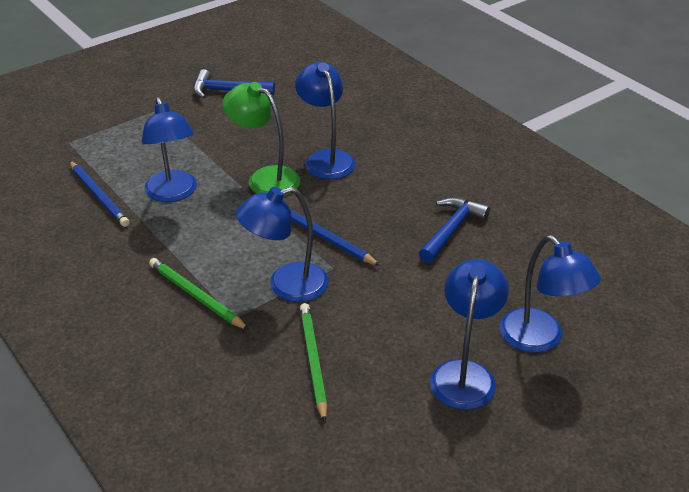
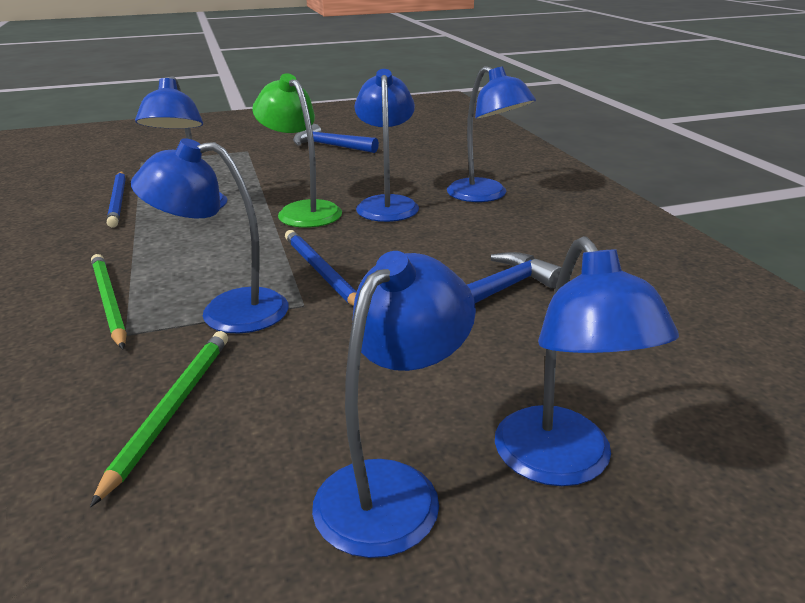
camera: 20 degrees right, 10 degrees down
(395, 135) = (485, 195): none -> blue lamp

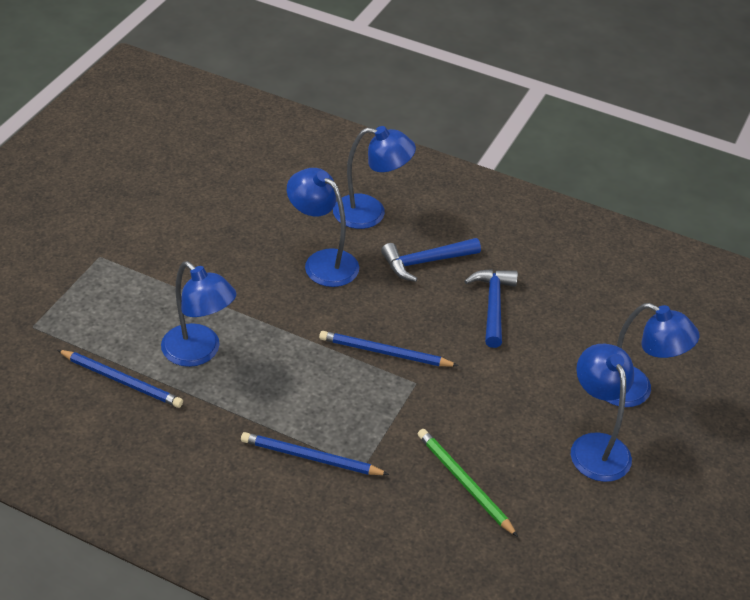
camera: 50 degrees left, 15 degrees up
(109, 302) = (311, 458): green pencil -> blue pencil
(226, 312) = (386, 416): blue lamp -> none
(303, 210) = (279, 304): green lamp -> none
(330, 146) = (159, 209): blue hammer -> blue hammer (425, 262)

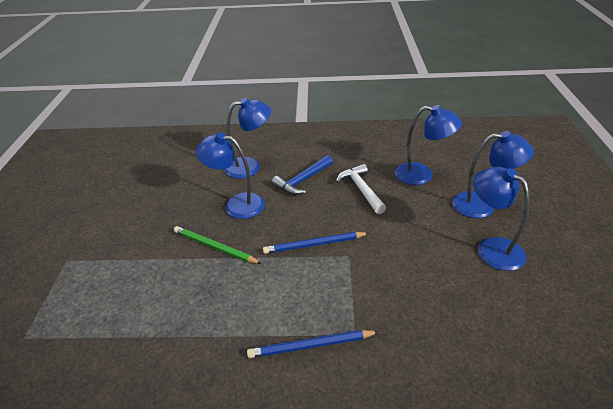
camera: 20 degrees left, 5 degrees down
(122, 380) = (122, 351): blue pencil -> none
(199, 352) = (178, 300): blue lamp -> blue lamp (422, 175)
(464, 483) = (433, 313): green pencil -> green pencil (214, 247)
(493, 305) = (361, 189): blue hammer -> white hammer

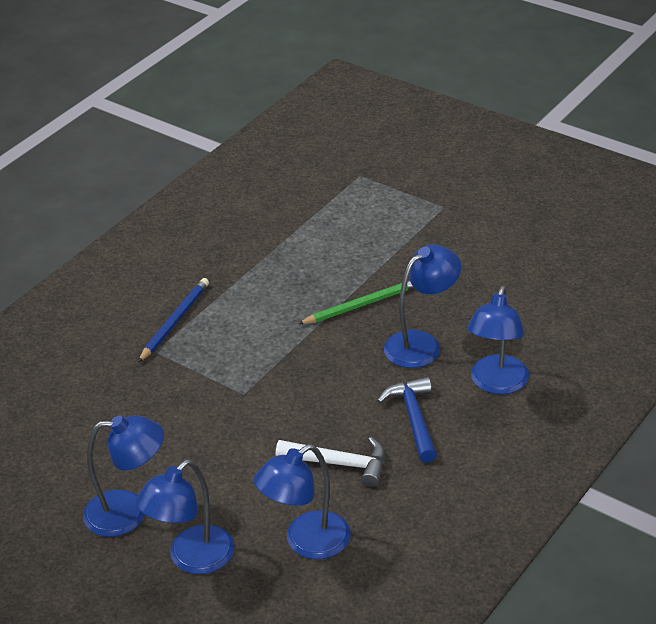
camera: 125 degrees right, 0 degrees up
(314, 245) = (287, 376): blue pencil -> none

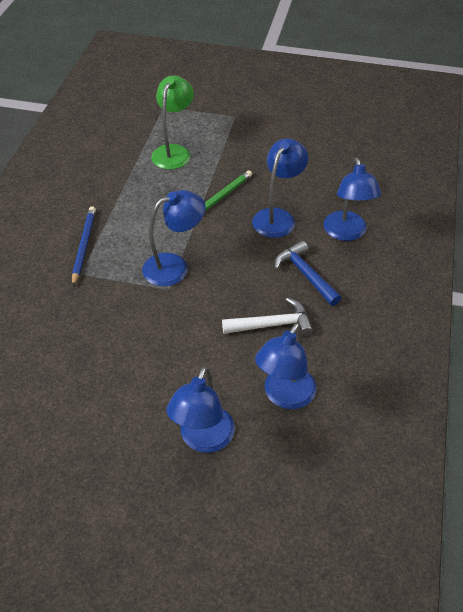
camera: 25 degrees left, 10 degrees up
(129, 513) = (130, 415): blue lamp -> blue lamp (174, 266)
(340, 235) = (174, 152): none -> green lamp

